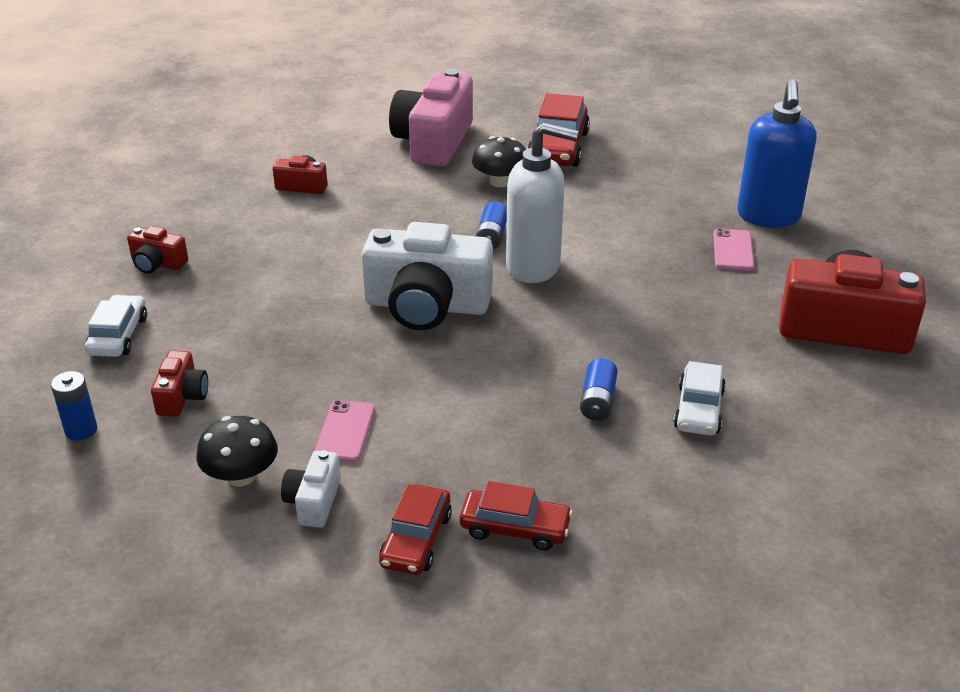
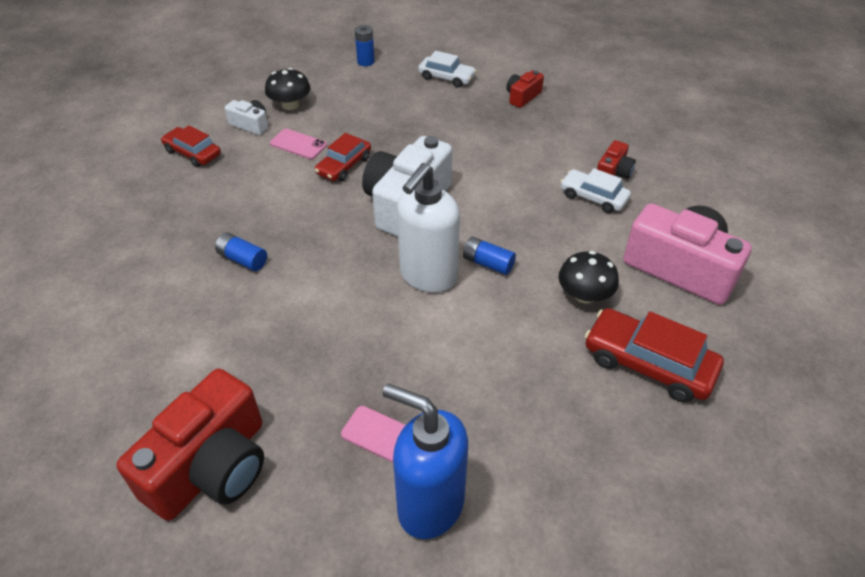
camera: 110 degrees right, 10 degrees up
(182, 396) = (372, 93): red camera -> none
(515, 528) = (168, 190): red car -> red car (344, 165)
(698, 409) = (193, 310): white car -> white car (593, 197)

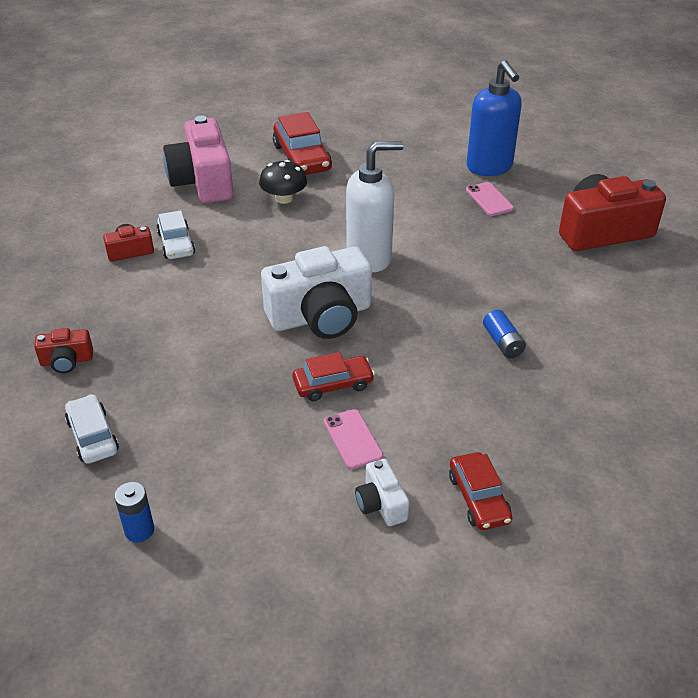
camera: 140 degrees left, 5 degrees down
(290, 105) = (308, 509): black mushroom -> none
(488, 263) = (318, 244): blue battery -> none

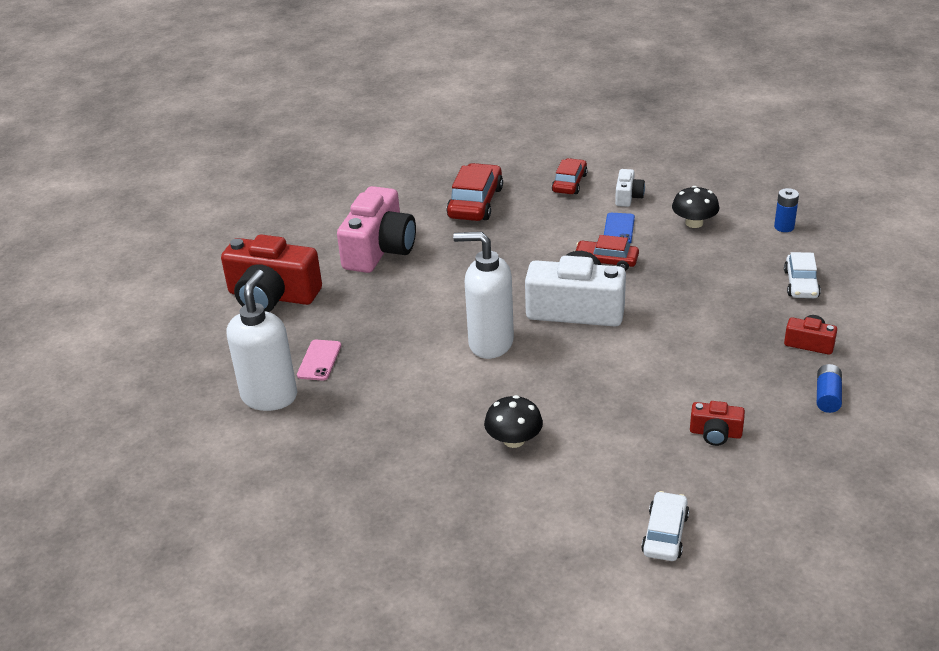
camera: 145 degrees left, 5 degrees down
(176, 244) = (663, 425): white car -> white car (665, 534)
(203, 181) = (587, 502): pink camera -> pink camera (379, 249)
(264, 488) = (694, 223): none -> black mushroom
(302, 158) = (446, 493): red car -> red car (475, 203)
(352, 439) = (619, 229): pink phone -> blue phone
(489, 167) = (269, 396): blue soap dispenser -> white soap dispenser
(502, 342) = (460, 247): blue battery -> blue battery (827, 396)

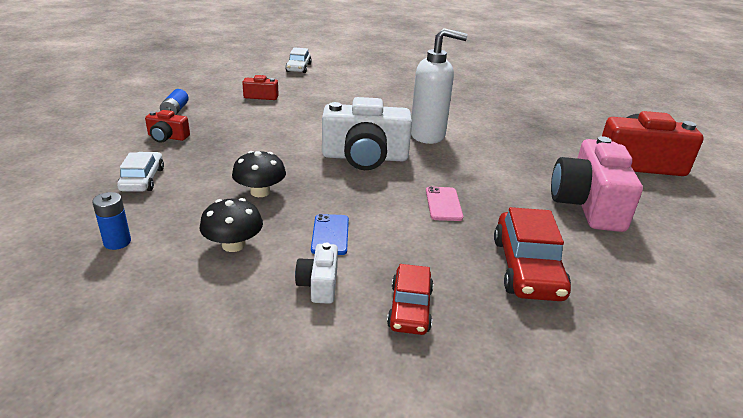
camera: 165 degrees right, 5 degrees down
(269, 396) = (558, 109): white soap dispenser -> none
(319, 360) = (547, 125): pink phone -> pink phone (443, 204)
(514, 440) = (388, 94): black mushroom -> black mushroom (260, 192)
(606, 261) = (342, 197): red car -> none

